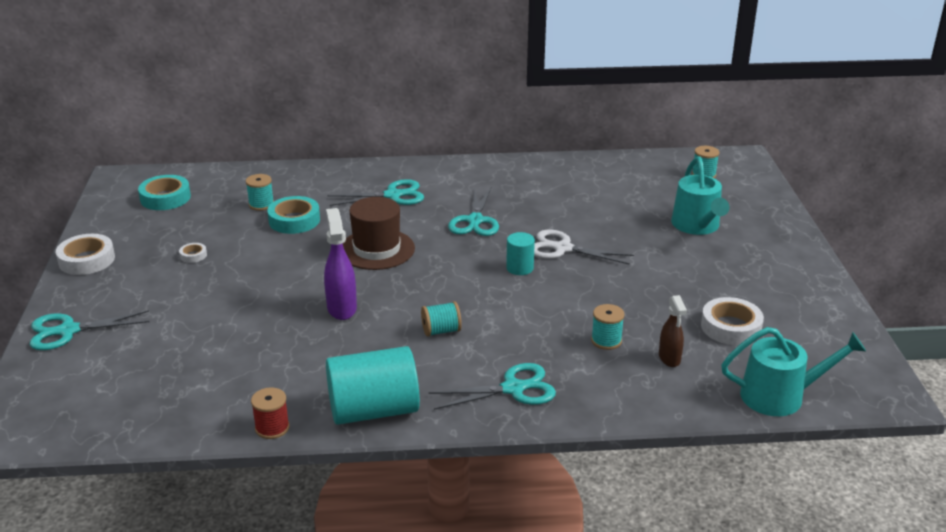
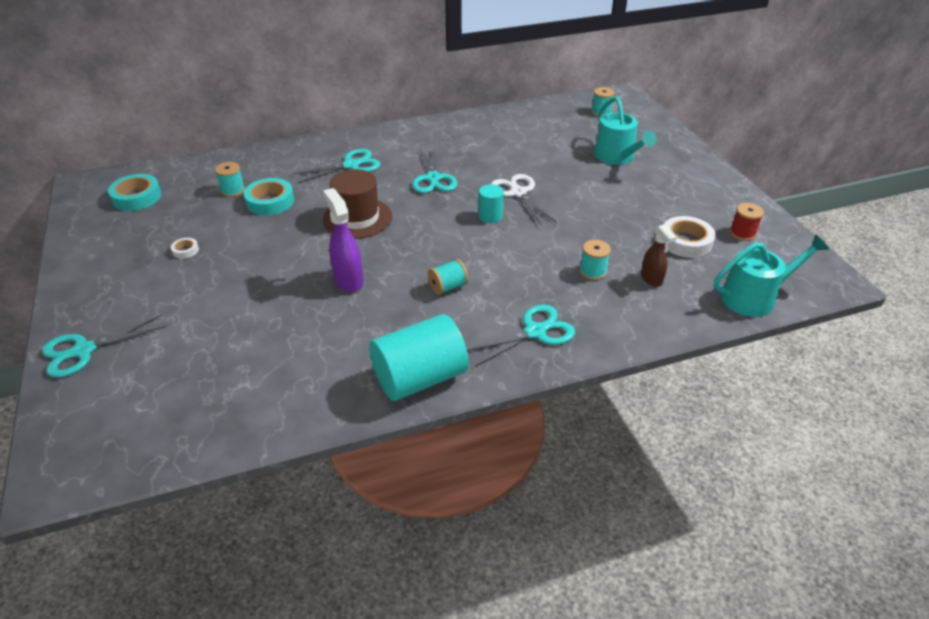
camera: 15 degrees left, 10 degrees up
(87, 260) = (78, 272): white tape -> none
(272, 428) = (330, 415): red spool -> red spool (742, 233)
(563, 249) = (518, 193): white scissors -> white scissors turned 60 degrees clockwise

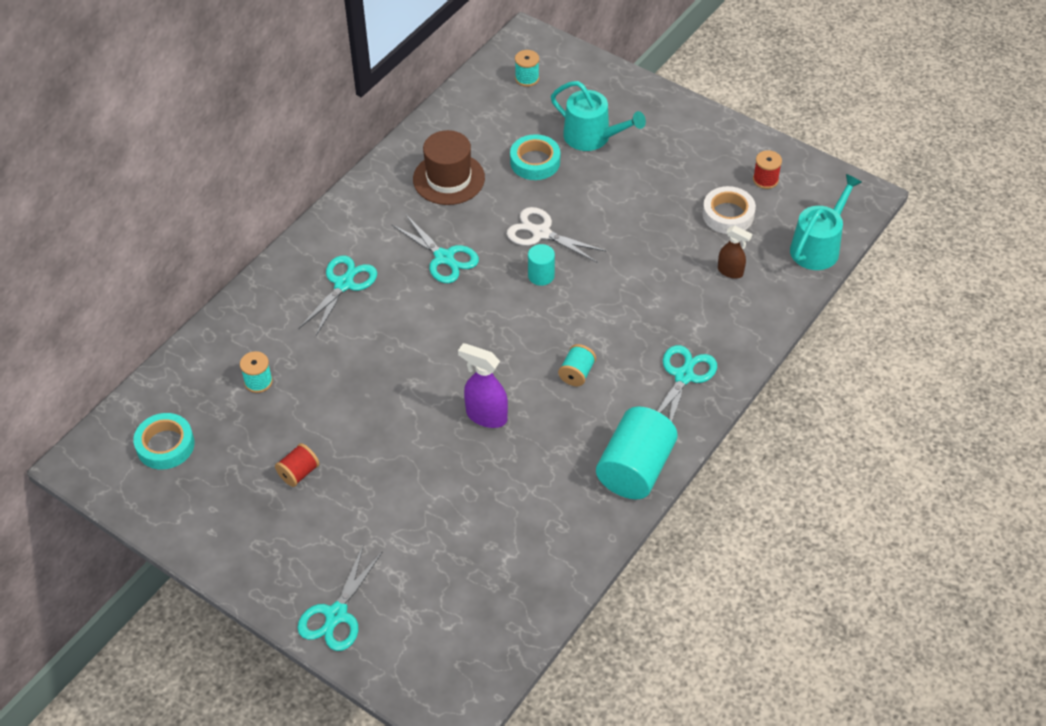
camera: 35 degrees left, 10 degrees up
(185, 250) = (299, 473): white tape -> red spool
(270, 201) = (313, 373): turquoise tape -> turquoise tape (535, 162)
(357, 218) = (421, 345): brown hat -> brown hat (449, 178)
(592, 271) = (679, 290): turquoise spool -> none

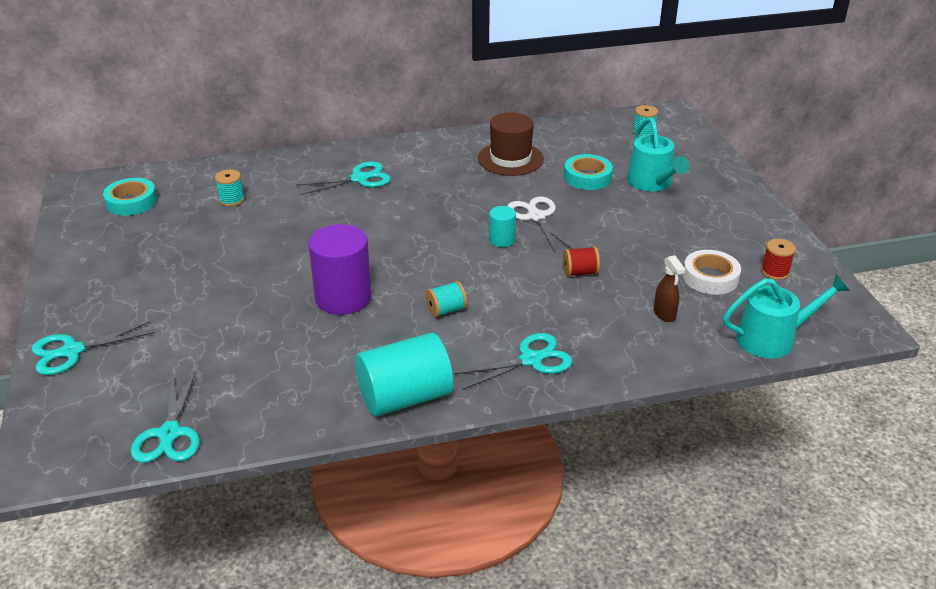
camera: 40 degrees right, 15 degrees down
(299, 473) = (178, 259): red spool -> red spool (580, 272)
(444, 257) = (446, 197): turquoise scissors -> turquoise scissors (169, 434)
(486, 416) = (343, 298): purple spray bottle -> purple cylinder

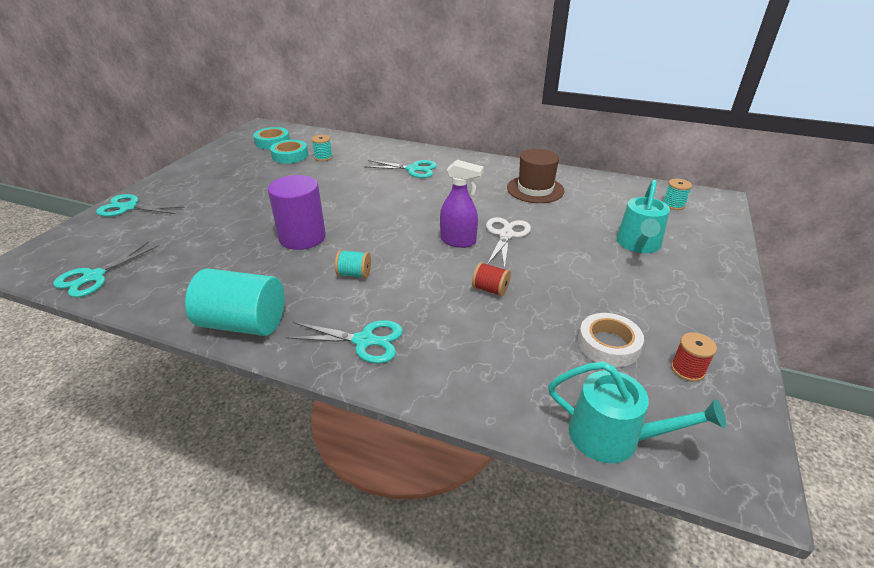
camera: 35 degrees right, 0 degrees up
(502, 240) = (458, 241): turquoise cylinder -> purple spray bottle
(587, 177) = (583, 221): turquoise tape -> turquoise tape (290, 155)
(664, 314) = (525, 357): brown spray bottle -> none

